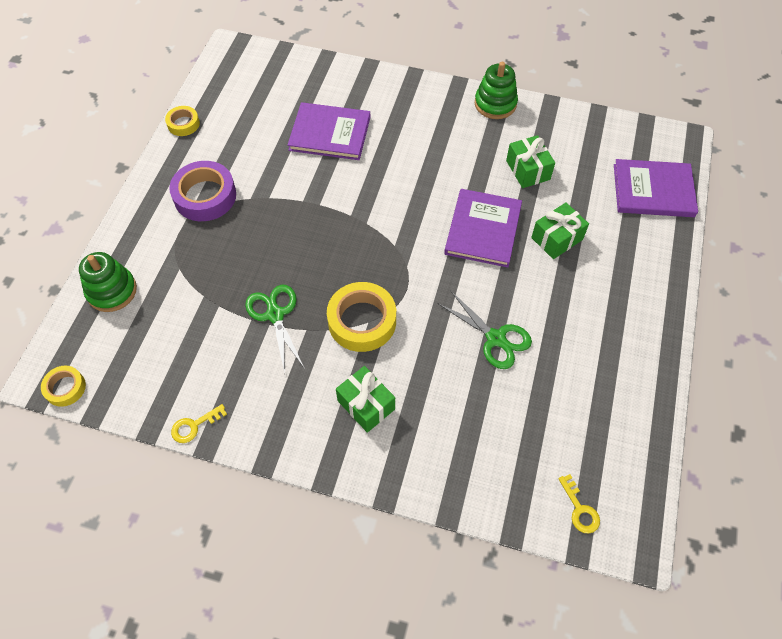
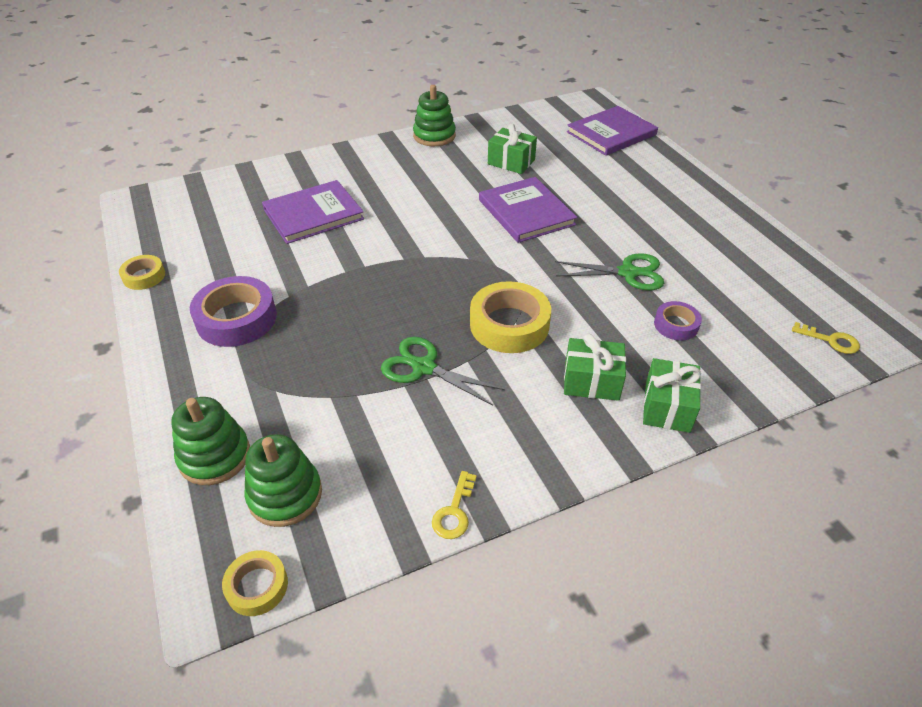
camera: 40 degrees left, 15 degrees down
(123, 344) = (285, 495): none -> green stacking toy
(477, 407) = (676, 325): none -> purple tape
(557, 238) = (586, 190): green gift -> green gift (667, 407)

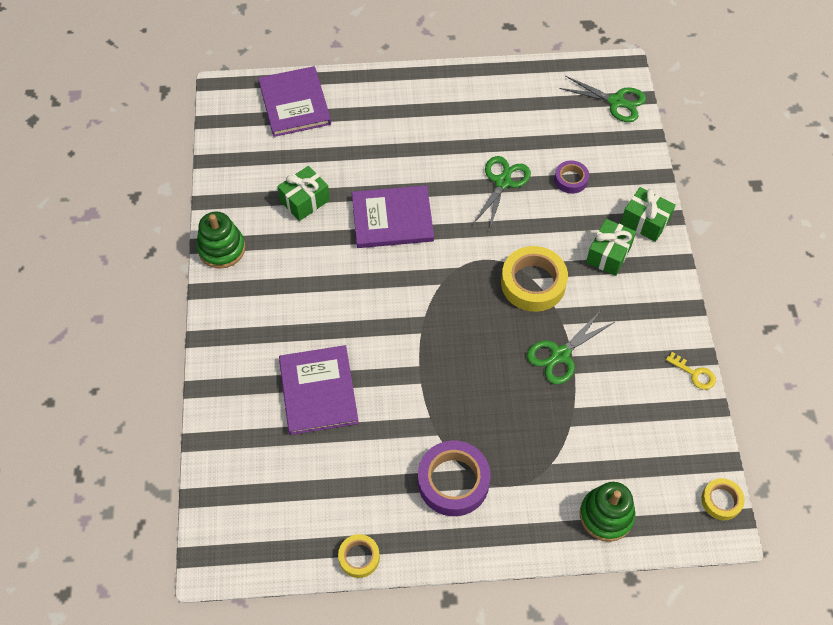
camera: 70 degrees left, 15 degrees up
(285, 495) = (654, 473): green stacking toy -> none
(831, 340) = (616, 102): yellow key -> green scissors

